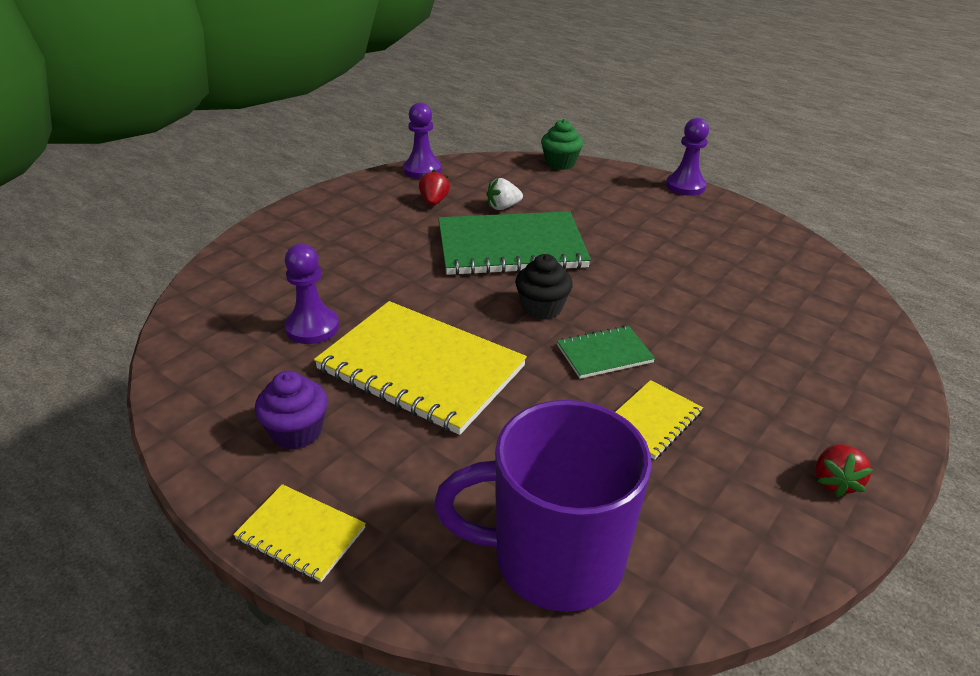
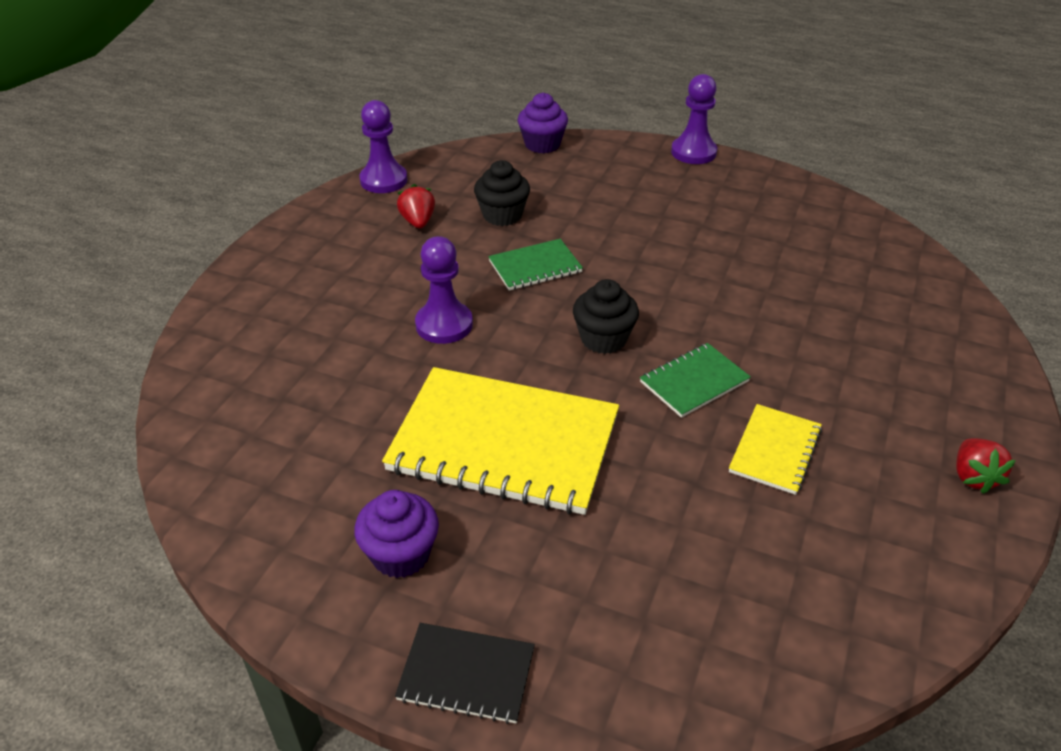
camera: 15 degrees left, 5 degrees up
(301, 534) = (466, 674): yellow notebook -> black notebook
(312, 327) = (353, 418): purple pawn -> purple pawn (444, 325)
(503, 207) = (502, 215): white strawberry -> black cupcake
(511, 247) = (535, 267): green notebook -> green notebook, size x0.48
(553, 558) = (742, 630): purple mug -> none
(560, 163) = (542, 144): green cupcake -> purple cupcake

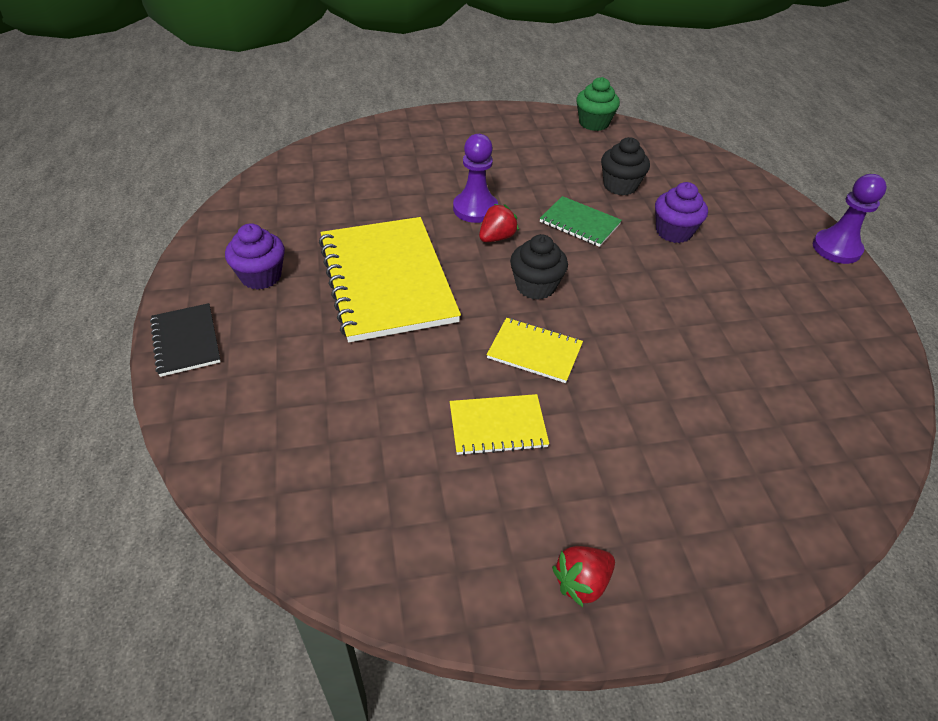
camera: 55 degrees right, 5 degrees up
(383, 180) = (594, 123): purple pawn -> green cupcake
(418, 222) = (567, 155): red strawberry -> red strawberry (496, 238)
(542, 144) = (730, 169): purple cupcake -> purple cupcake (673, 232)
(694, 382) = (534, 352): green notebook -> yellow notebook

